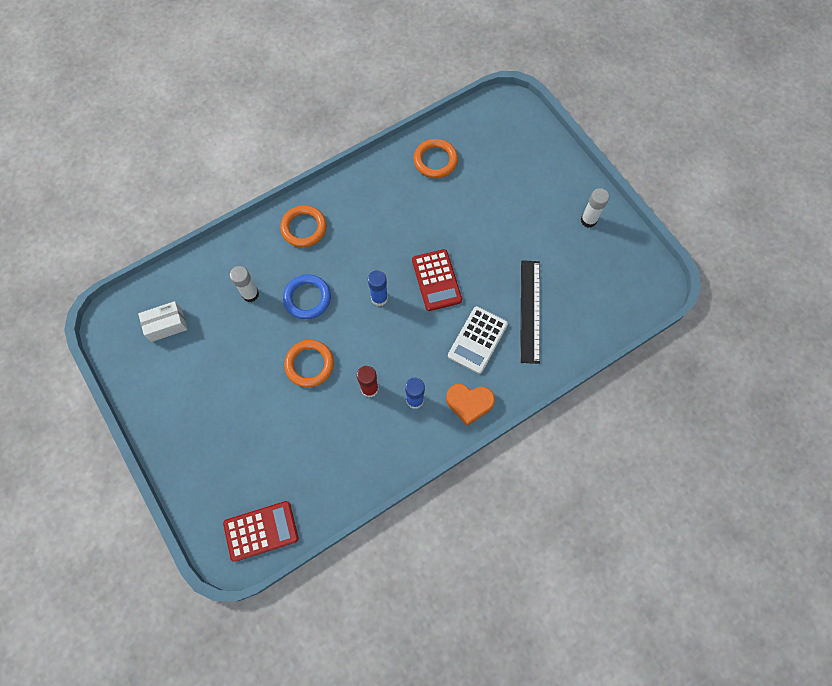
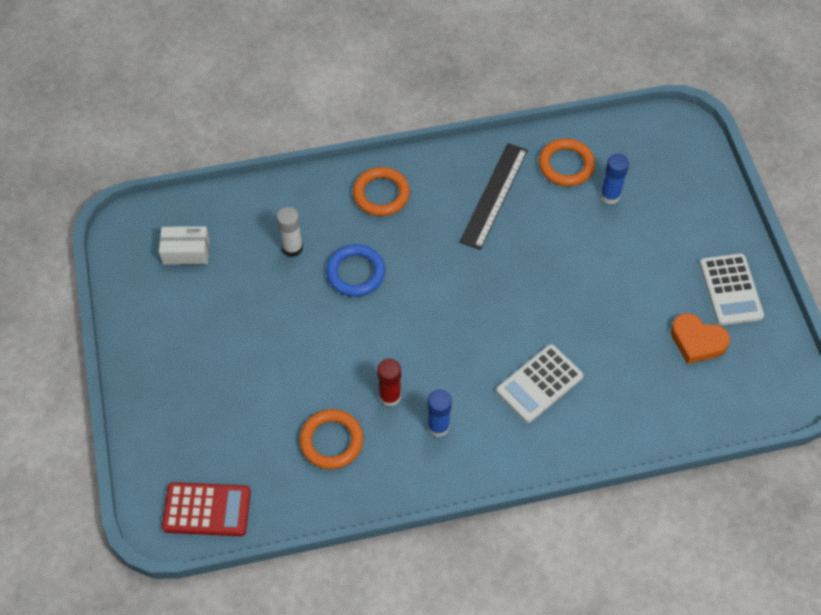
camera: 20 degrees right, 10 degrees down
(309, 364) = (330, 347): orange ring -> orange ring (331, 441)
(379, 298) = (439, 299): blue glue stick -> blue glue stick (610, 196)
(436, 280) = (515, 300): red calculator -> none
(469, 403) = (502, 452): orange heart -> orange heart (697, 341)
(529, 311) = (616, 371): black ruler -> black ruler (494, 195)
(588, 220) = (730, 290): white glue stick -> white calculator

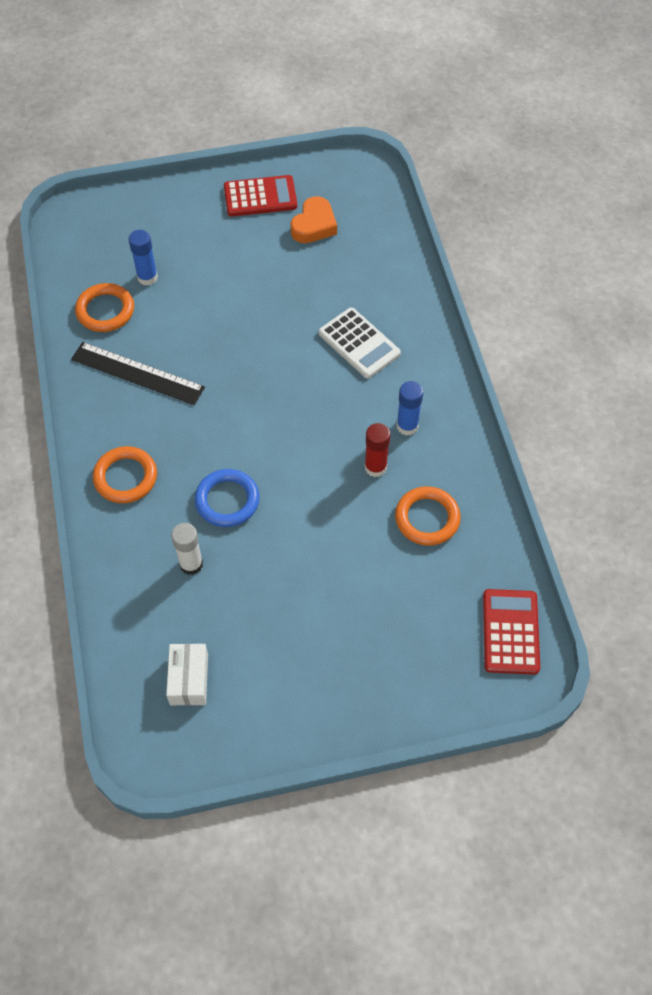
camera: 90 degrees left, 0 degrees up
(730, 290) = (260, 197): white calculator -> red calculator

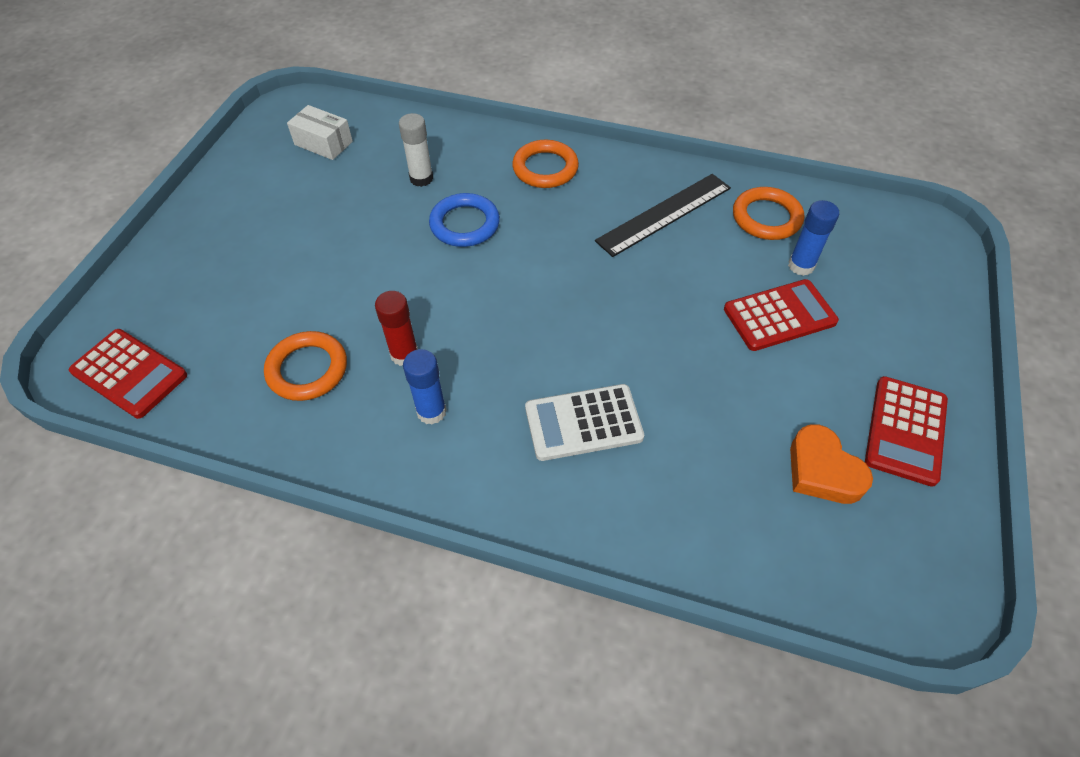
camera: 120 degrees right, 5 degrees down
(204, 275) = (779, 316): none -> red calculator

